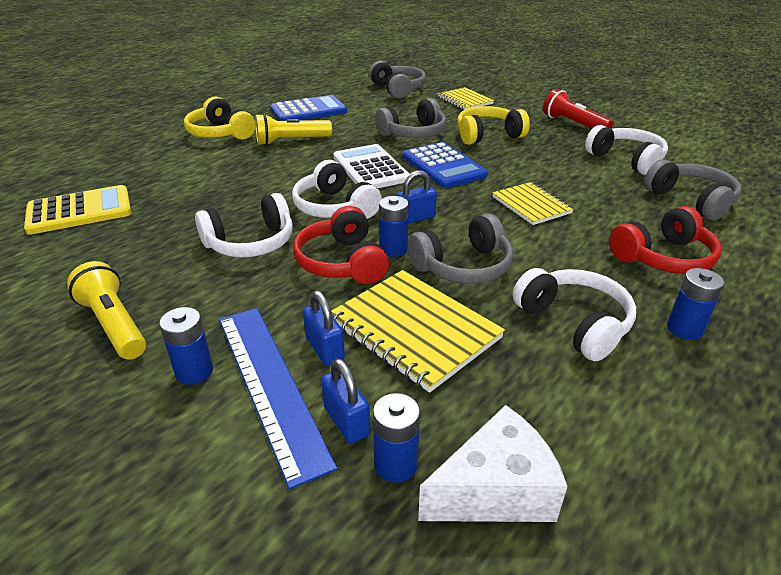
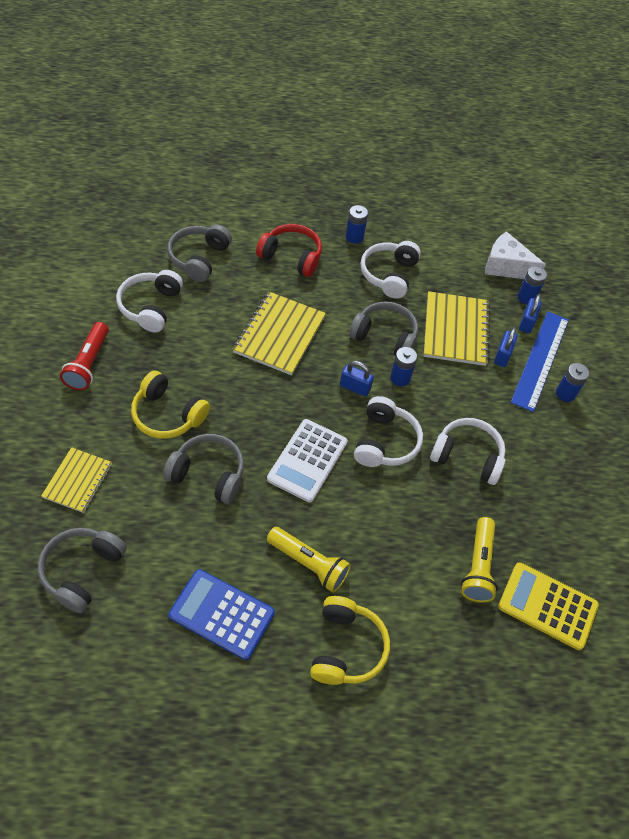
camera: 135 degrees left, 20 degrees up
(114, 325) = (584, 455): yellow flashlight -> yellow flashlight (478, 566)
(342, 262) = (436, 394): red headphones -> none
(443, 166) = (260, 414): blue calculator -> none
(531, 205) = (279, 335): yellow notebook -> yellow notebook, size x1.60

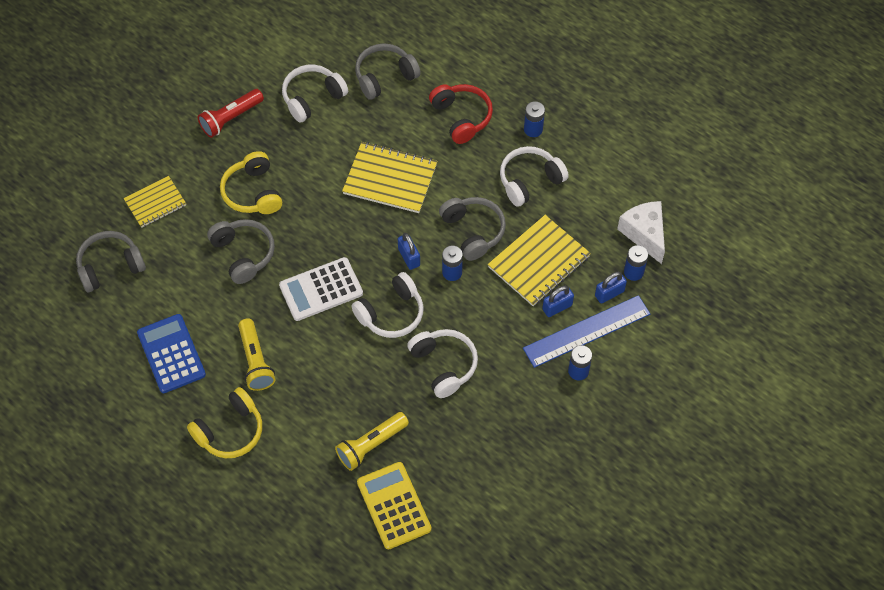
camera: 45 degrees right, 5 degrees up
(279, 335) = (390, 179): yellow notebook -> yellow notebook turned 45 degrees clockwise

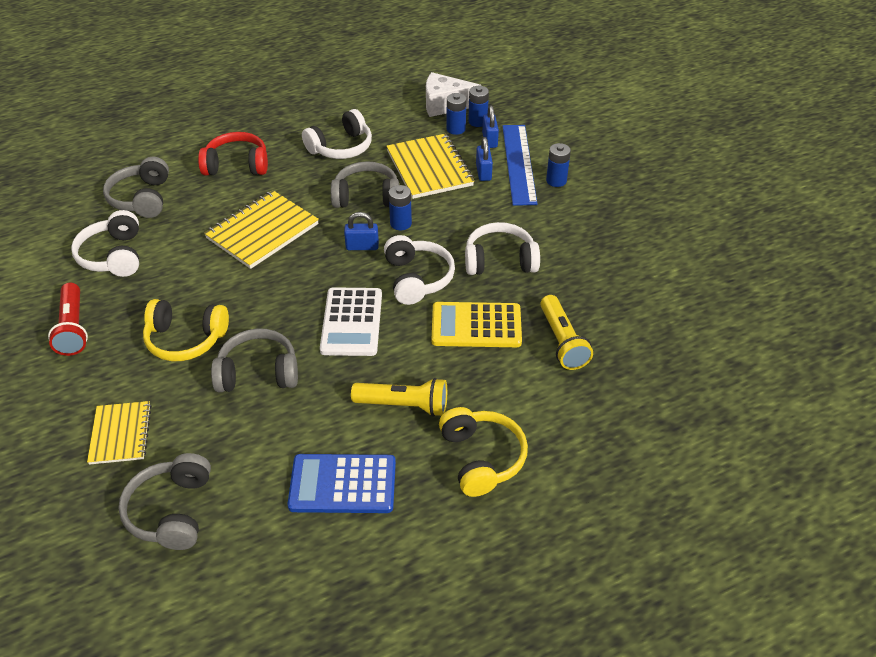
camera: 65 degrees left, 15 degrees down
(394, 505) = (641, 346): yellow calculator -> yellow calculator (476, 325)
(530, 181) = (341, 147): white headphones -> white headphones turned 120 degrees counterclockwise
(533, 129) = (290, 129): blue battery -> blue battery (456, 129)

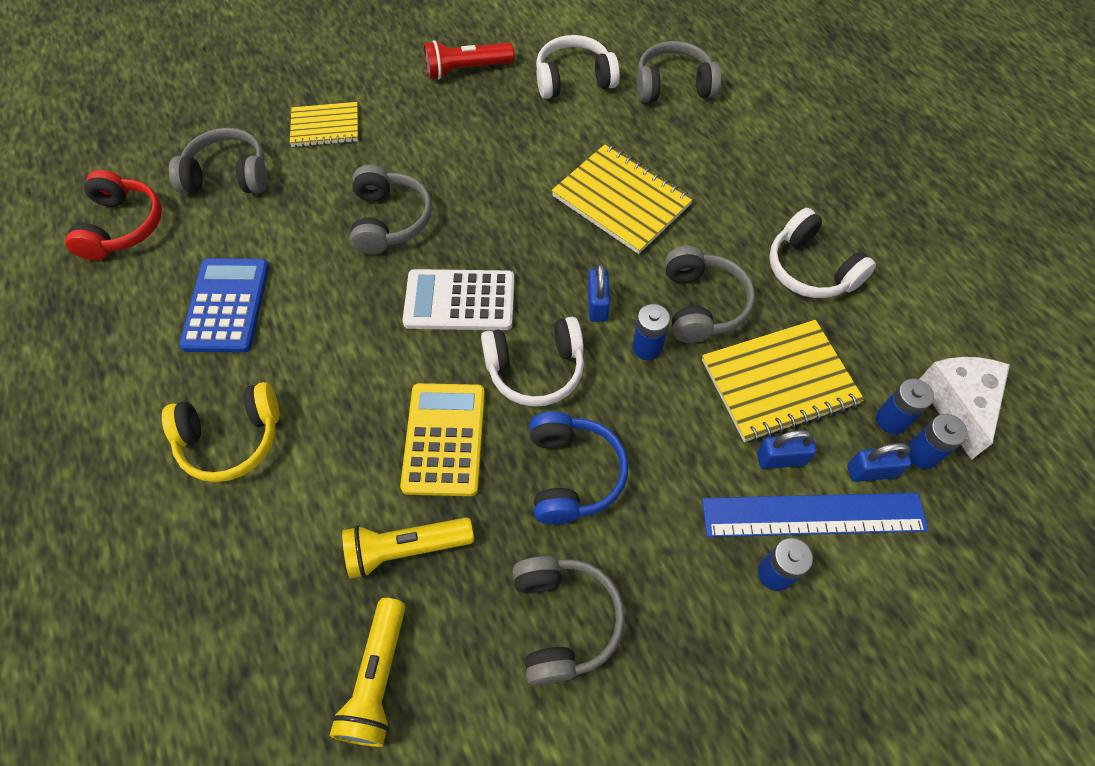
camera: 90 degrees right, 15 degrees up
(186, 339) = (444, 155): yellow headphones -> none
(237, 165) = (750, 161): red headphones -> red headphones (122, 226)
(404, 405) = (322, 358): yellow flashlight -> yellow flashlight (378, 679)
(500, 260) = (572, 474): white headphones -> blue headphones
(598, 265) = (564, 620): none -> grey headphones

